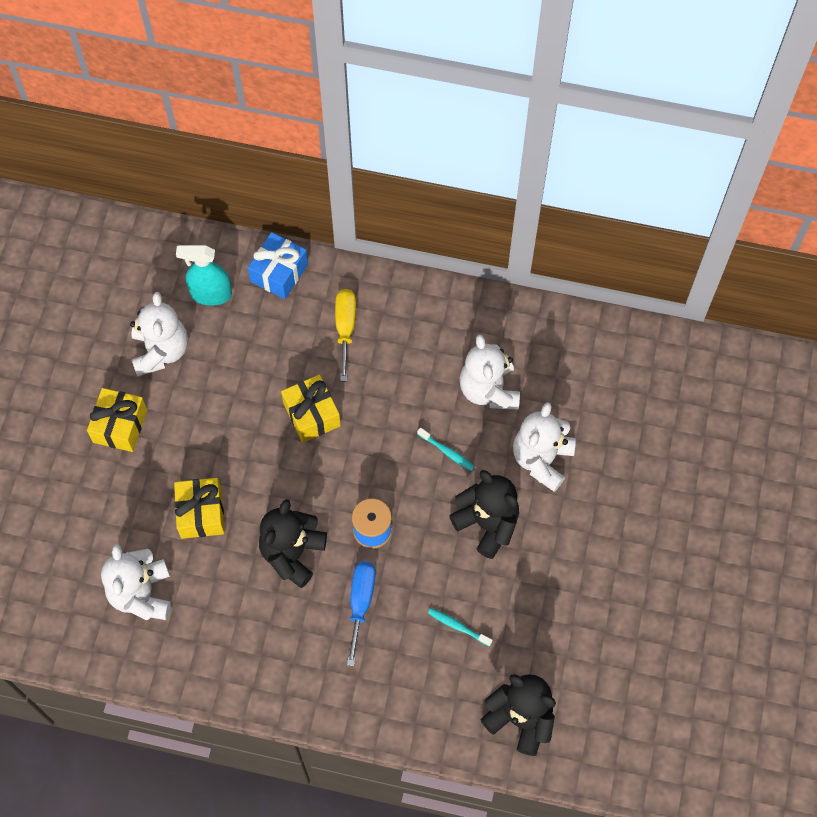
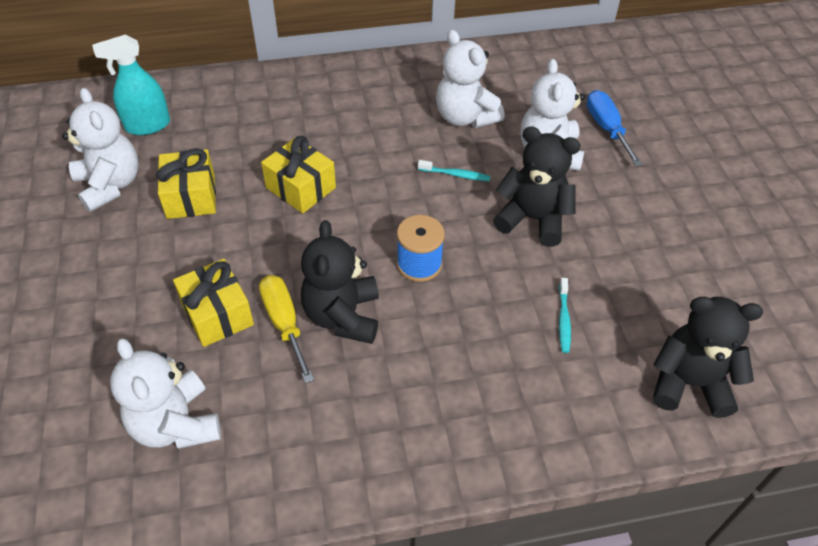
camera: 25 degrees left, 15 degrees down
(120, 426) = (86, 263): yellow gift -> yellow gift (191, 196)
(279, 273) = (212, 91): blue gift -> none
(345, 328) = (300, 113): yellow screwdriver -> yellow screwdriver (284, 323)
(360, 603) = (446, 336): blue screwdriver -> blue screwdriver (606, 128)
(458, 626) = (563, 319): turquoise toothbrush -> turquoise toothbrush turned 90 degrees counterclockwise

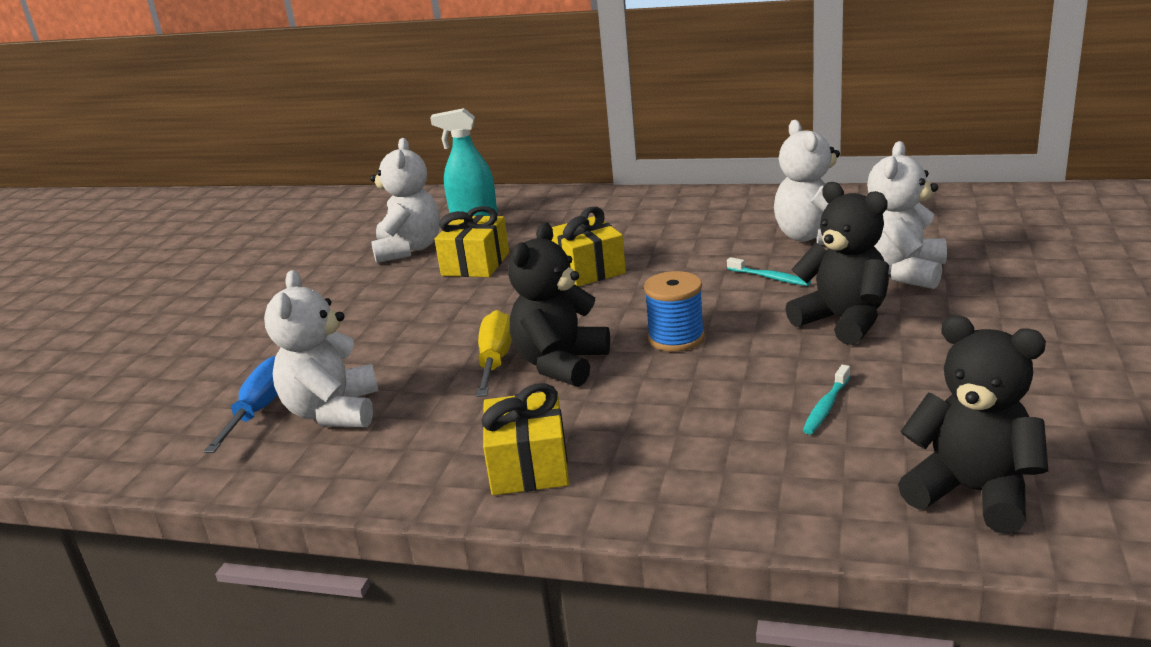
camera: 30 degrees right, 25 degrees down
(217, 314) = (435, 344): yellow gift -> yellow gift (529, 465)
(606, 128) = (996, 261): blue screwdriver -> blue screwdriver (260, 409)

